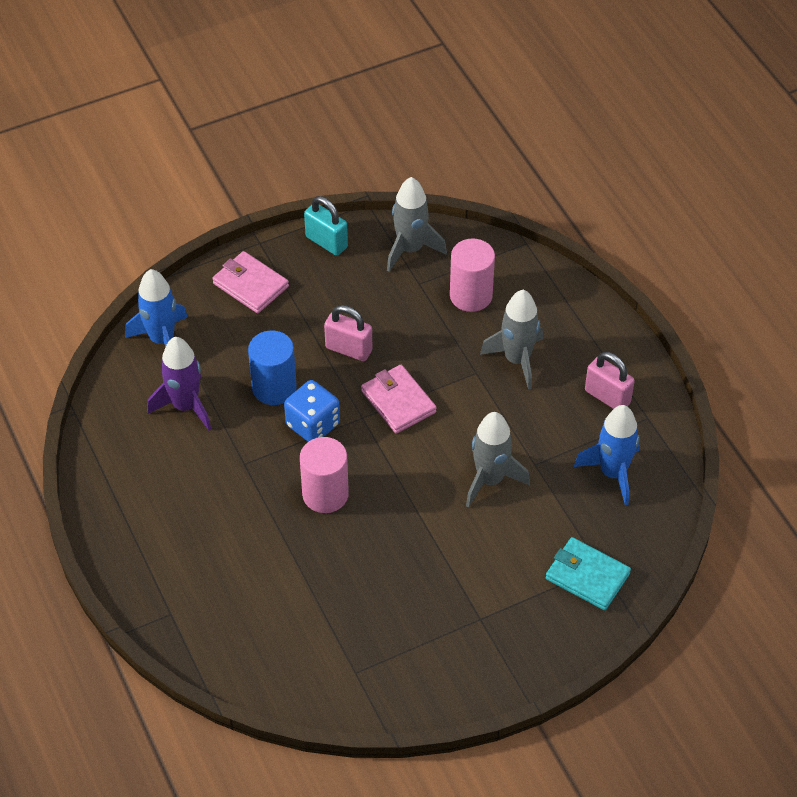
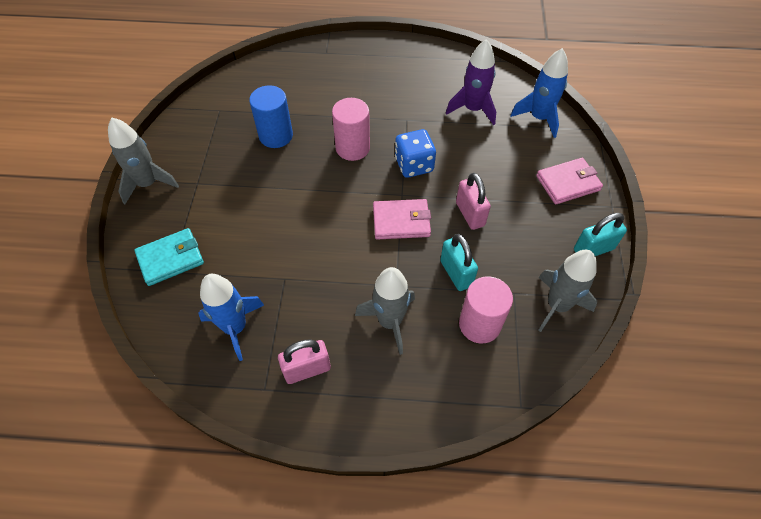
camera: 120 degrees right, 5 degrees up
(274, 388) = (460, 158): blue cylinder -> blue cylinder (276, 136)
(348, 349) = (470, 214): pink padlock -> pink padlock turned 75 degrees counterclockwise
(429, 333) = (456, 273): none -> turquoise padlock
(490, 480) = (293, 242): grey rocket -> grey rocket (148, 184)

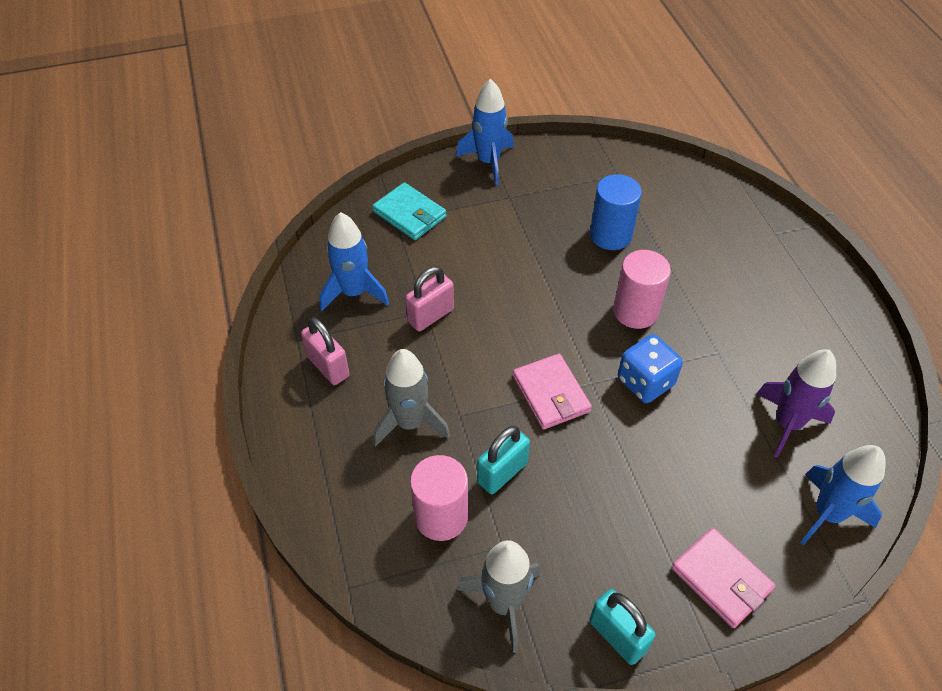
camera: 70 degrees right, 5 degrees down
(148, 184) = (488, 162): grey rocket -> blue rocket
(470, 214) = (600, 465): pink padlock -> pink padlock (431, 316)

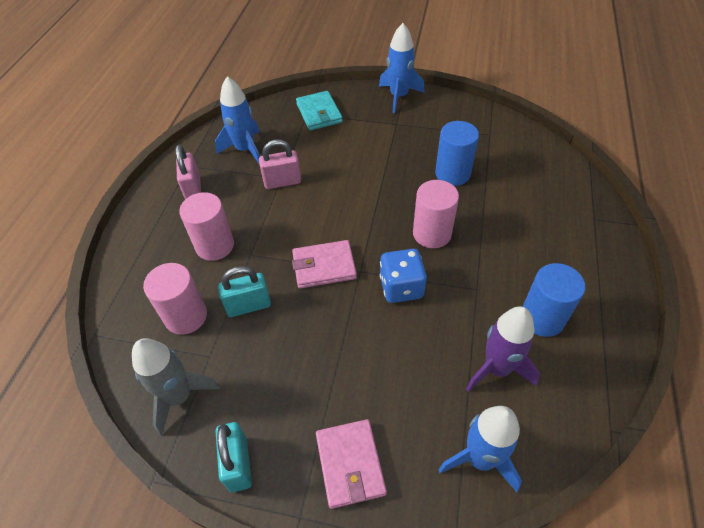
camera: 30 degrees right, 0 degrees up
(410, 423) = (215, 245): grey rocket -> pink cylinder
(550, 394) = (324, 266): pink wallet -> pink wallet turned 75 degrees clockwise
(794, 355) = (542, 318): none -> blue cylinder

